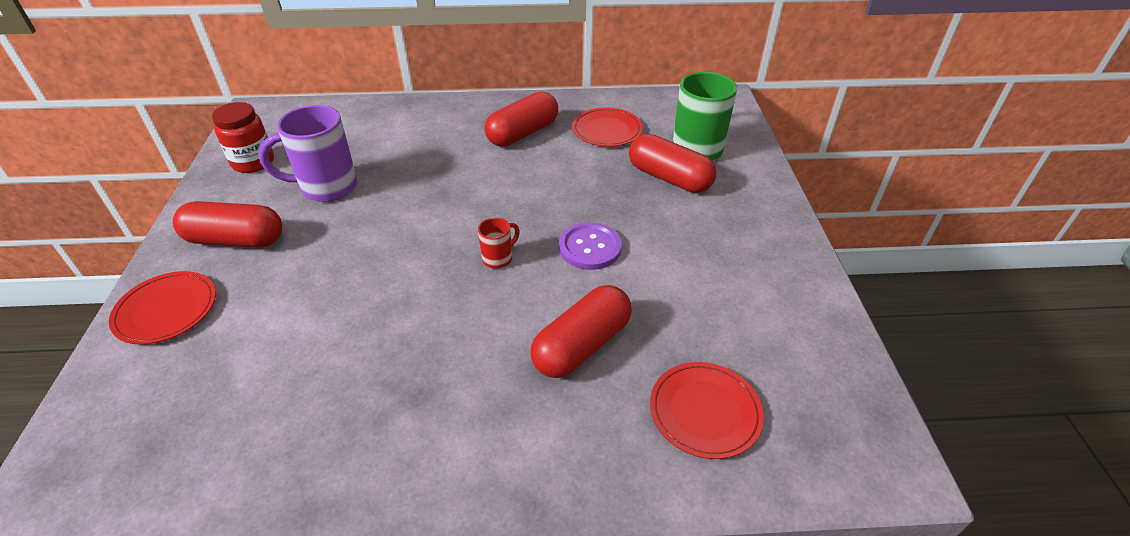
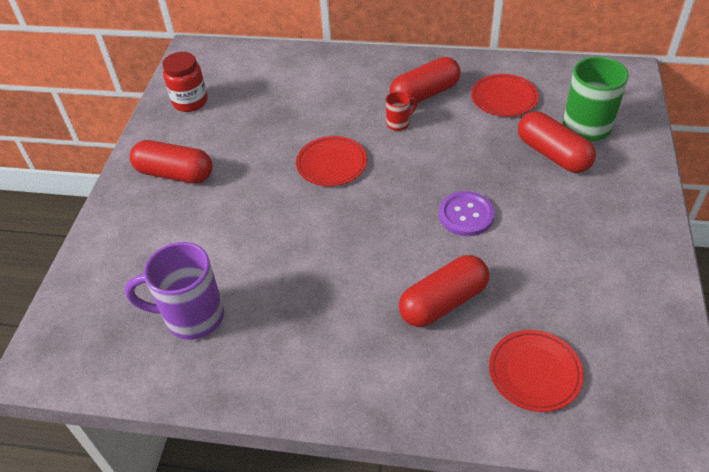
camera: 15 degrees right, 5 degrees up
(166, 310) = (123, 228): red plate -> red plate (331, 163)
(326, 187) = (249, 132): purple mug -> purple mug (192, 317)
(498, 258) = (385, 216): red mug -> red mug (399, 123)

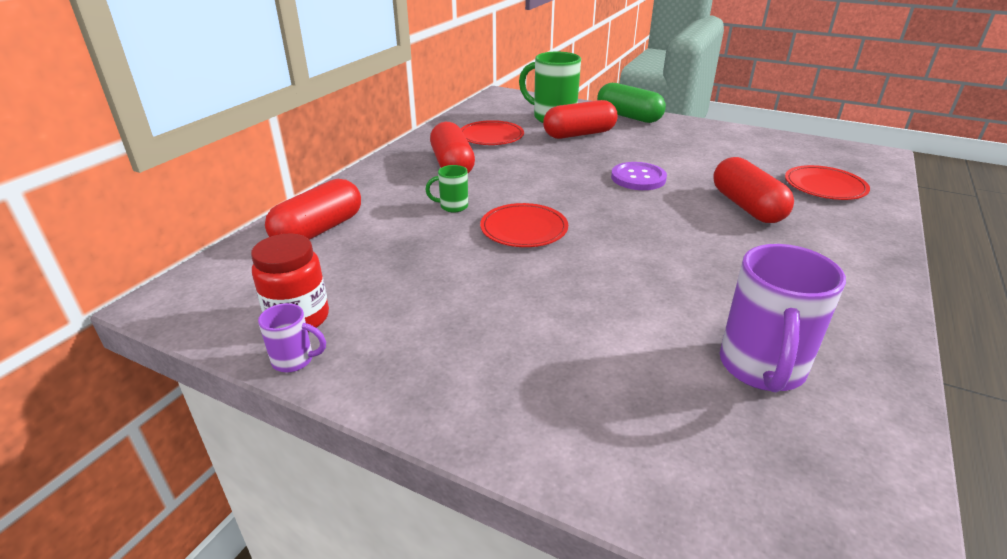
camera: 75 degrees left, 15 degrees down
(155, 116) = (294, 360): none -> purple mug
(175, 174) = (460, 353): red capsule -> red capsule (319, 230)
(349, 117) = (452, 206): none -> green mug
(399, 123) = (486, 184): red mug -> none
(639, 182) = (628, 116): none -> green capsule

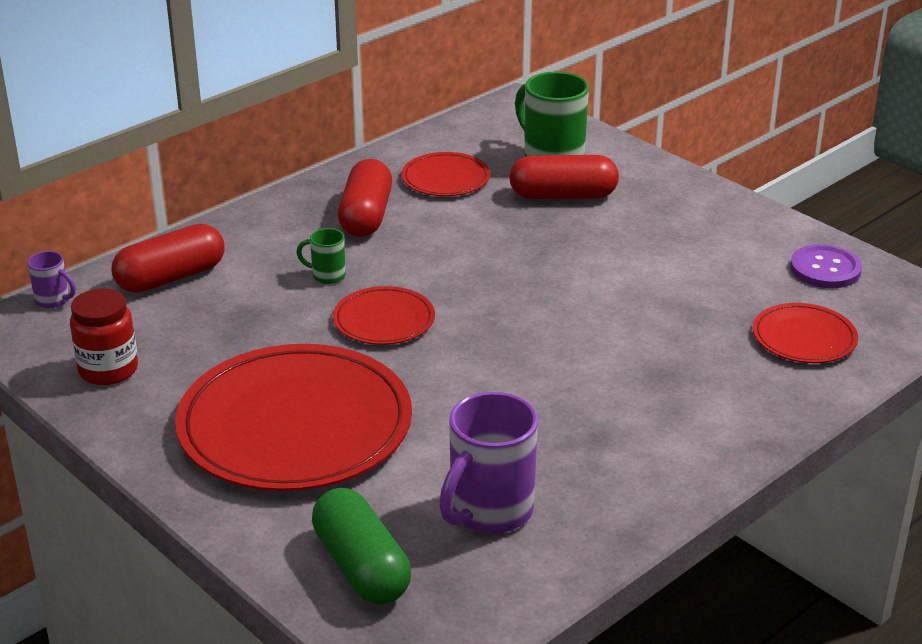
camera: 20 degrees right, 0 degrees up
(294, 360) = (88, 408): purple mug -> purple mug (53, 300)
(517, 329) = (295, 425): none -> red plate
(628, 116) = (659, 176): green capsule -> green capsule (361, 567)
(638, 178) = (575, 279): purple button -> purple button (825, 269)
(747, 207) = (668, 345): red capsule -> none

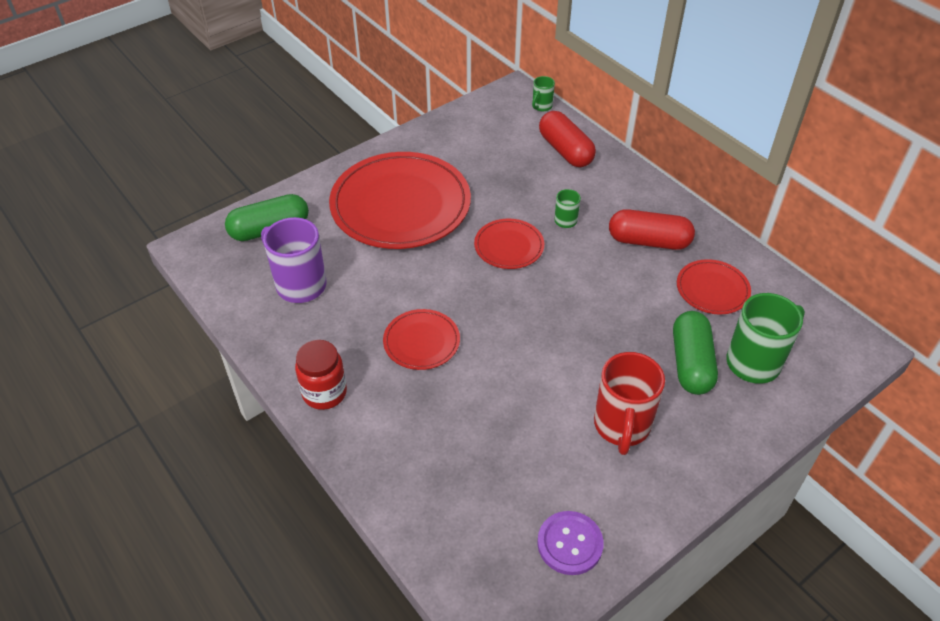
camera: 95 degrees right, 15 degrees up
(53, 300) = (541, 106): purple mug -> green mug
(108, 370) = (467, 131): red jar -> red jar (324, 393)
(563, 196) = (691, 363): red capsule -> green capsule
(665, 238) = (622, 426): none -> red mug
(804, 338) = (461, 499): red plate -> red plate (421, 341)

